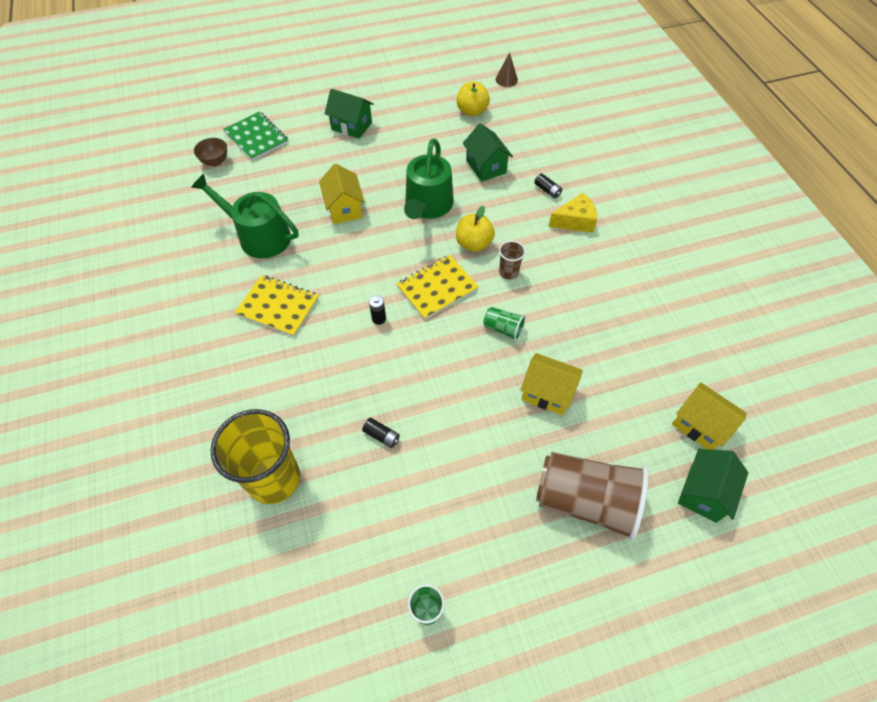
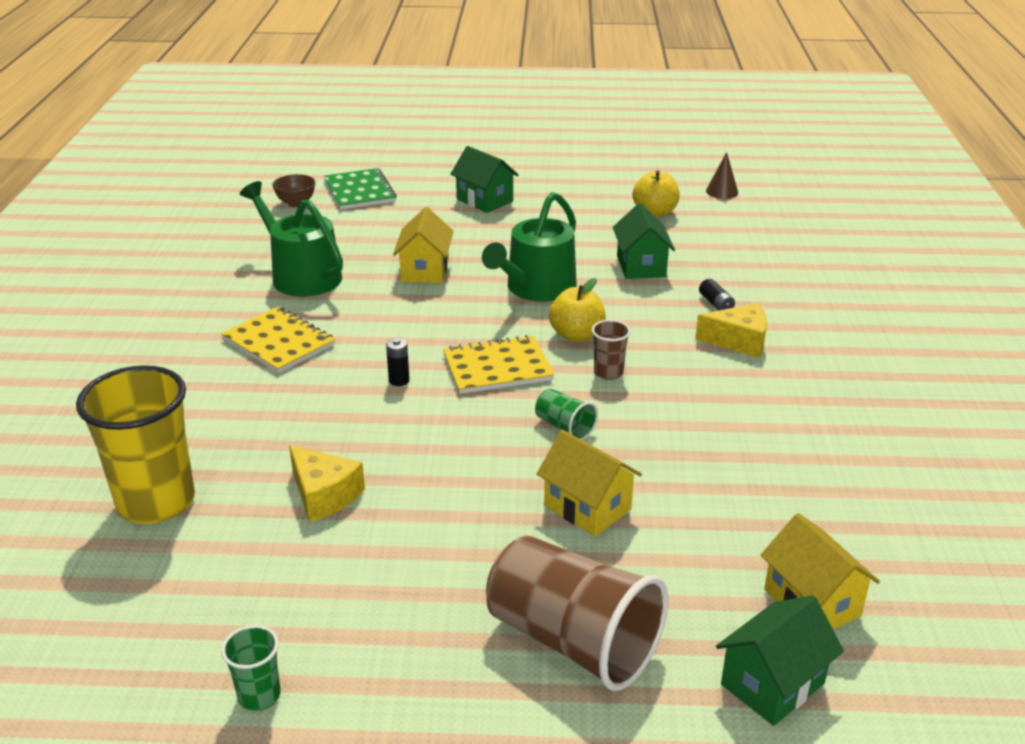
camera: 20 degrees right, 25 degrees down
(382, 436) = (324, 495): black battery -> yellow cheese

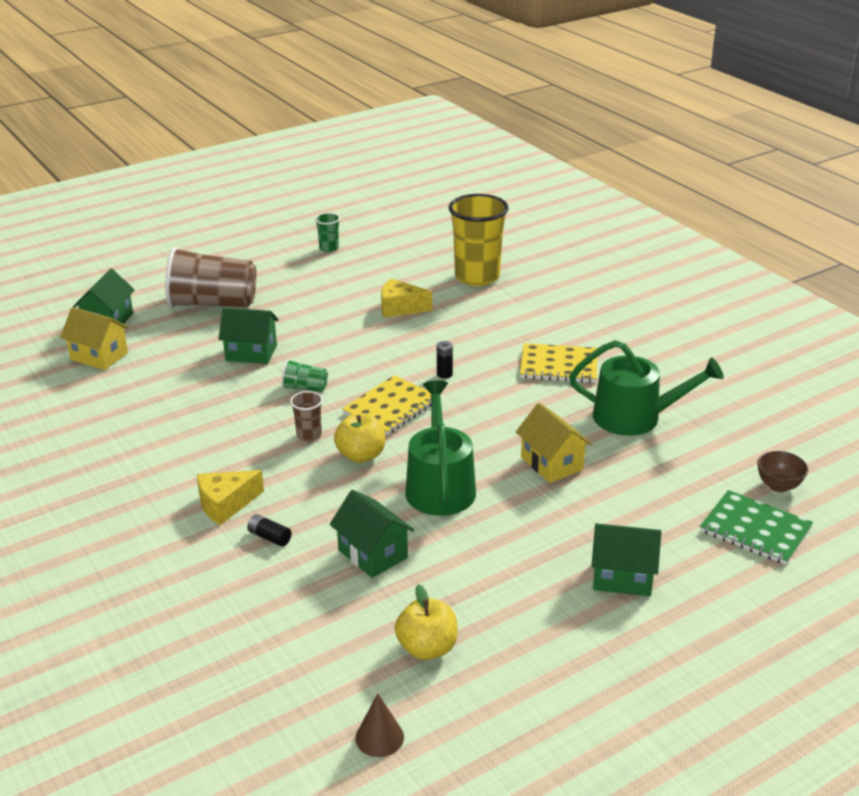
camera: 145 degrees right, 0 degrees up
(587, 507) = (251, 353): yellow house -> green house

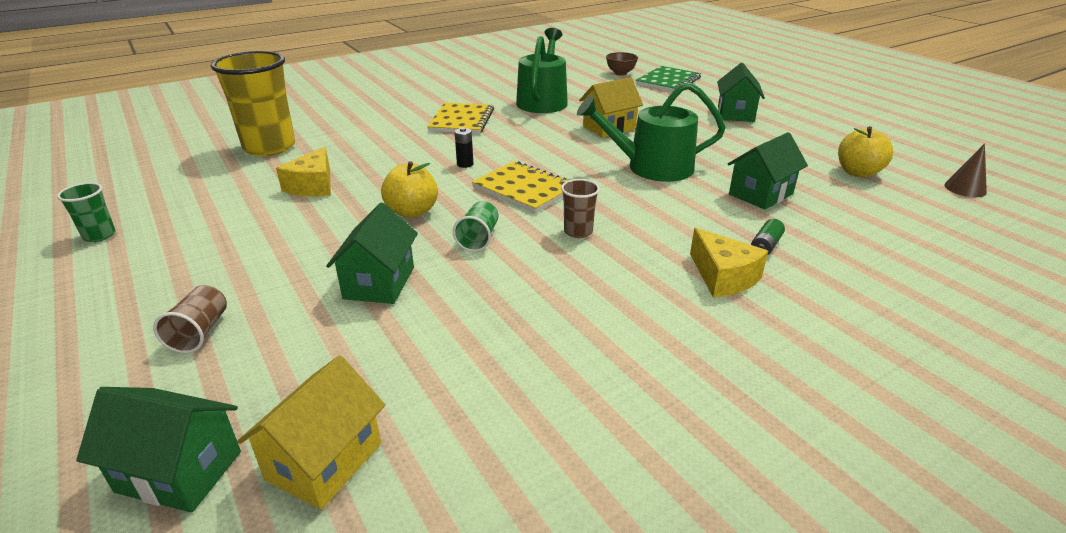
camera: 90 degrees left, 0 degrees up
(213, 304) = (200, 332): brown cup -> brown cup, size x0.45
(269, 537) = (765, 246): black battery -> green battery
(361, 455) = (612, 202): yellow apple -> yellow apple (412, 211)

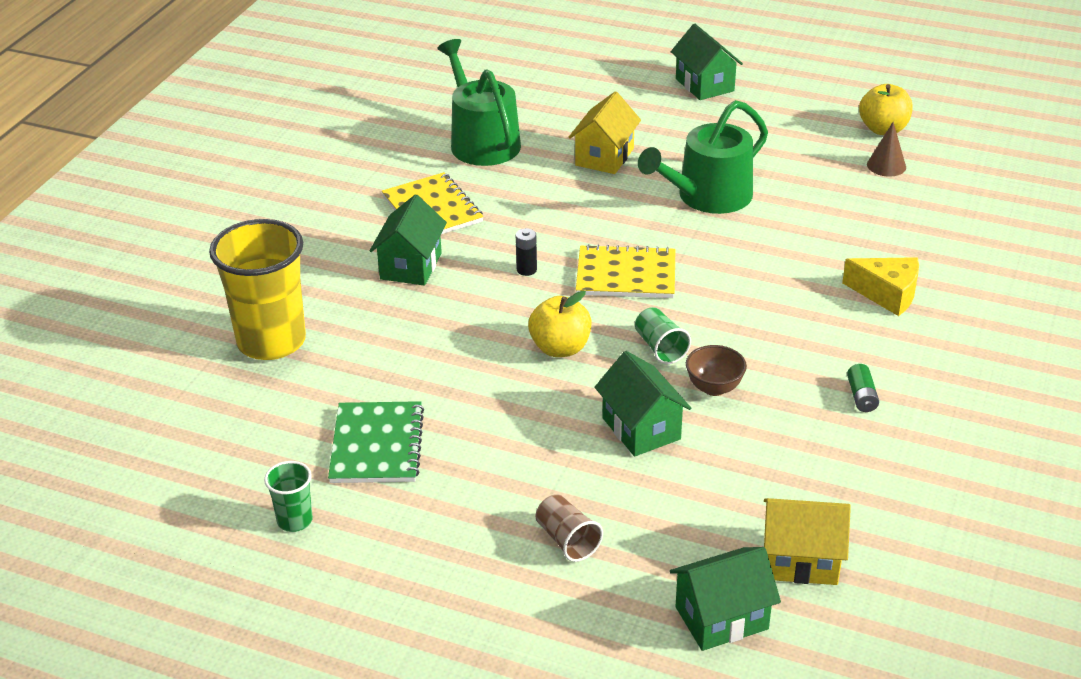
camera: 35 degrees left, 5 degrees up
(313, 186) = (413, 366): yellow cheese -> none
(324, 461) = (800, 560): yellow house -> yellow house turned 75 degrees counterclockwise
(578, 232) = (732, 301): brown cup -> none
(620, 73) = (509, 58): brown bowl -> brown bowl (714, 388)
(668, 81) = (579, 53): green notebook -> green notebook (376, 445)
(760, 194) = (831, 191): green house -> green house (411, 266)
(765, 246) = (887, 248): green battery -> green battery (861, 396)
(965, 188) = (975, 115): brown cone -> brown cone (886, 165)

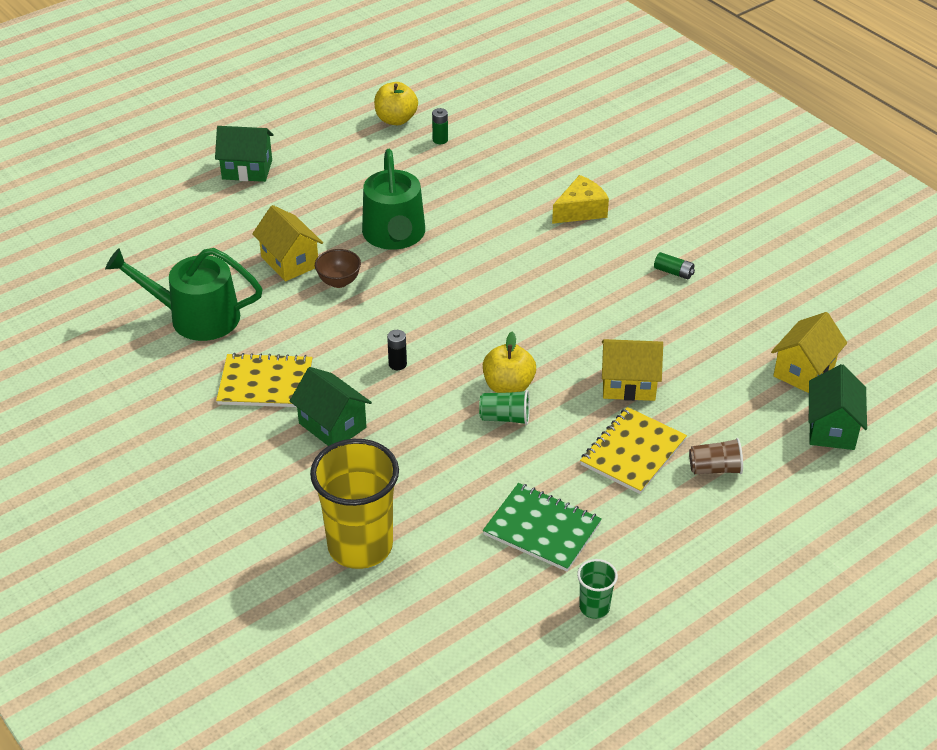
camera: 60 degrees left, 5 degrees up
(626, 275) = (451, 317): yellow notebook -> yellow notebook (633, 452)
(641, 428) = (628, 385): green house -> yellow house
(660, 347) = (549, 337): green cup -> green cup (505, 418)
(714, 388) = (613, 332): brown bowl -> brown bowl (339, 282)
(886, 165) = (440, 140): brown cone -> green battery

